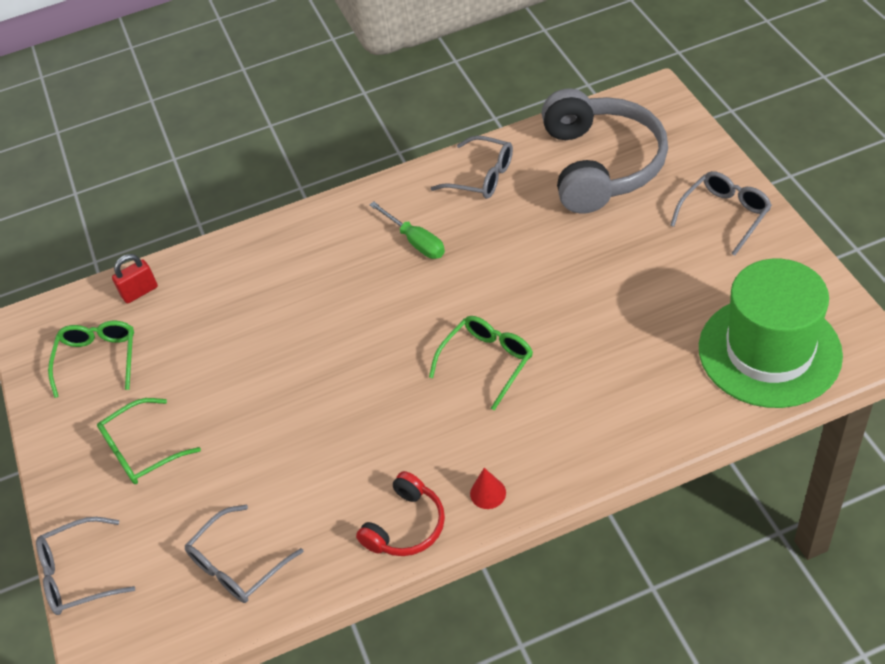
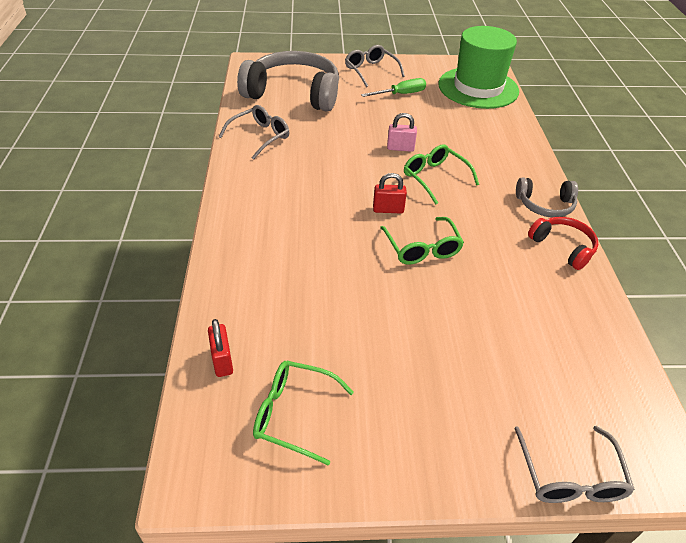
camera: 80 degrees left, 5 degrees down
(142, 450) = (434, 395): green glasses -> green glasses (422, 248)
(238, 565) = (580, 348): grey glasses -> none
(399, 336) = (388, 209): none -> red padlock
(415, 241) = (299, 179): green screwdriver -> green screwdriver (401, 94)
(488, 493) = (545, 205): red cone -> grey headphones
(535, 309) = (400, 148): none -> pink padlock

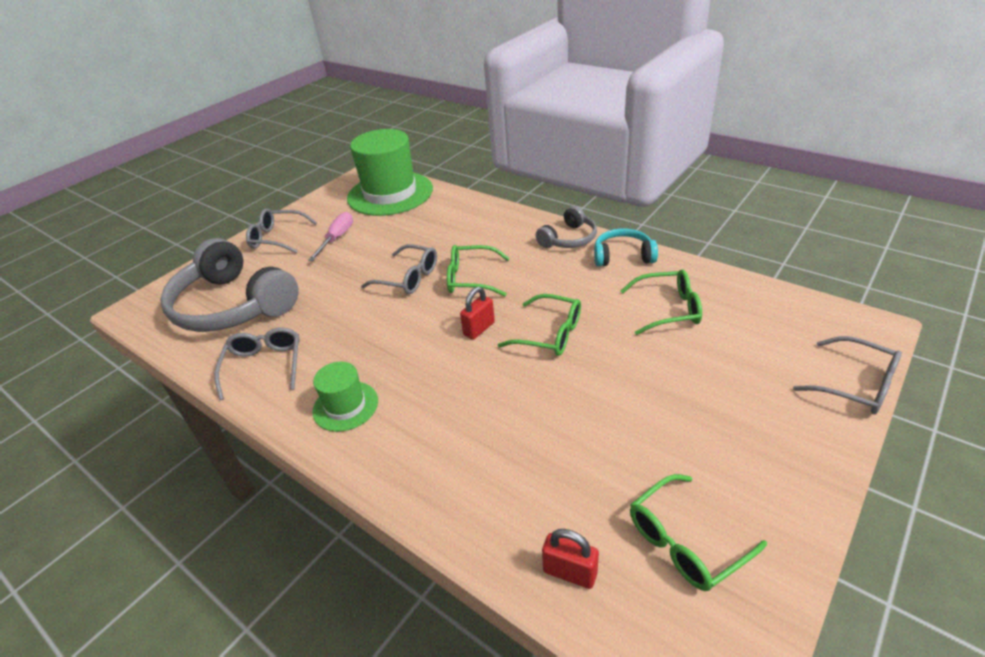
camera: 45 degrees left, 5 degrees down
(261, 188) = (345, 406): none -> green hat
(294, 93) = (233, 305): grey headphones -> grey headphones turned 105 degrees counterclockwise
(400, 148) = (408, 278): pink padlock -> grey glasses
(401, 94) = (337, 238): green screwdriver -> pink screwdriver
(527, 305) = (668, 309): none -> green glasses
(563, 247) = (623, 256): red headphones -> turquoise headphones

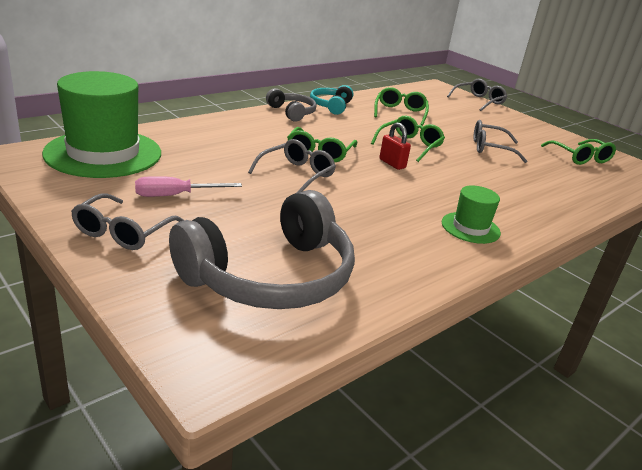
camera: 85 degrees left, 10 degrees down
(264, 365) = (402, 262): grey glasses -> grey glasses (490, 148)
(337, 238) = (175, 195): pink screwdriver -> pink screwdriver turned 45 degrees counterclockwise
(570, 572) = (605, 185): red padlock -> none

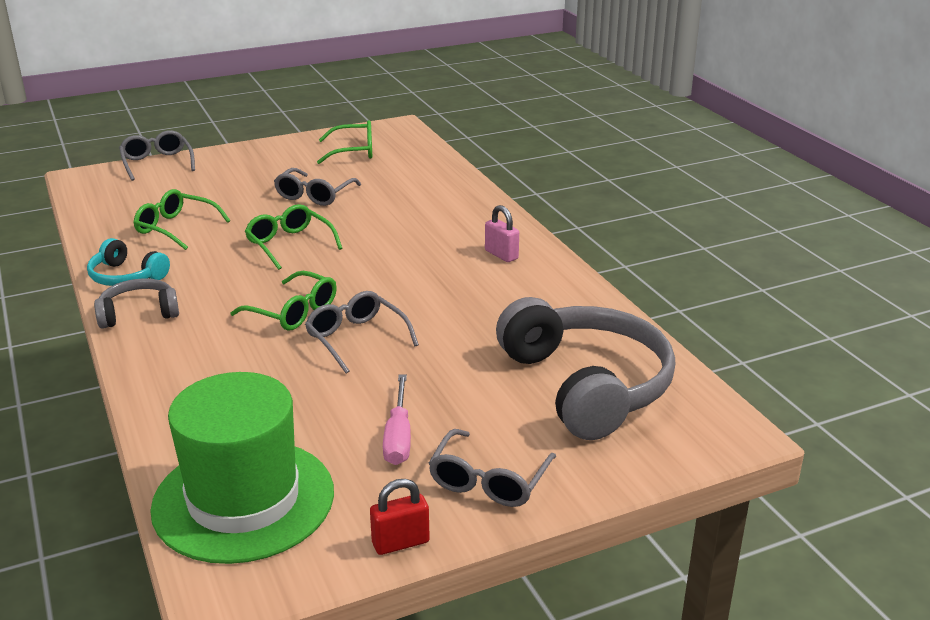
camera: 70 degrees left, 0 degrees up
(123, 232) = (489, 480): grey glasses -> grey glasses turned 75 degrees clockwise
(392, 164) = (341, 267): red padlock -> red padlock (400, 543)
(470, 228) = (501, 255): green hat -> pink padlock

